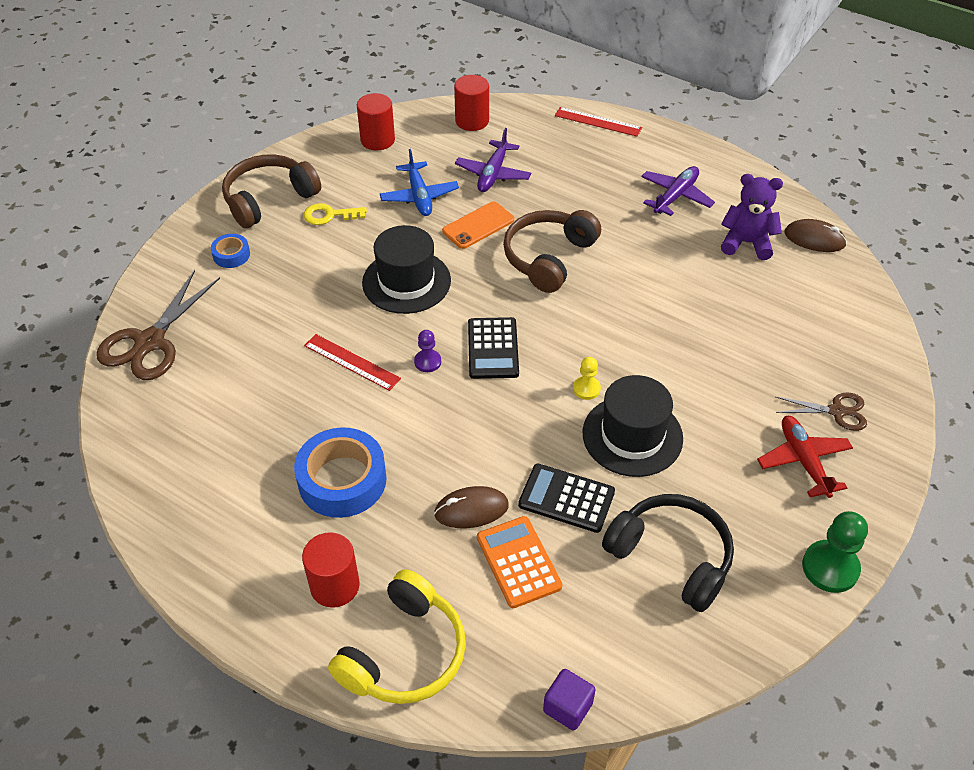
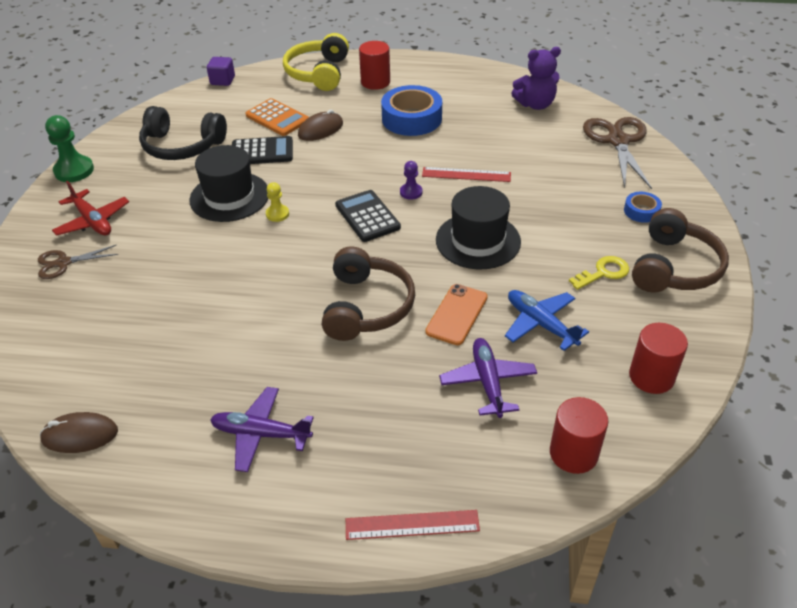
camera: 155 degrees right, 5 degrees down
(675, 196) = (261, 434): purple plane -> purple plane turned 90 degrees clockwise
(746, 243) = (162, 399): purple teddy bear -> purple teddy bear (535, 104)

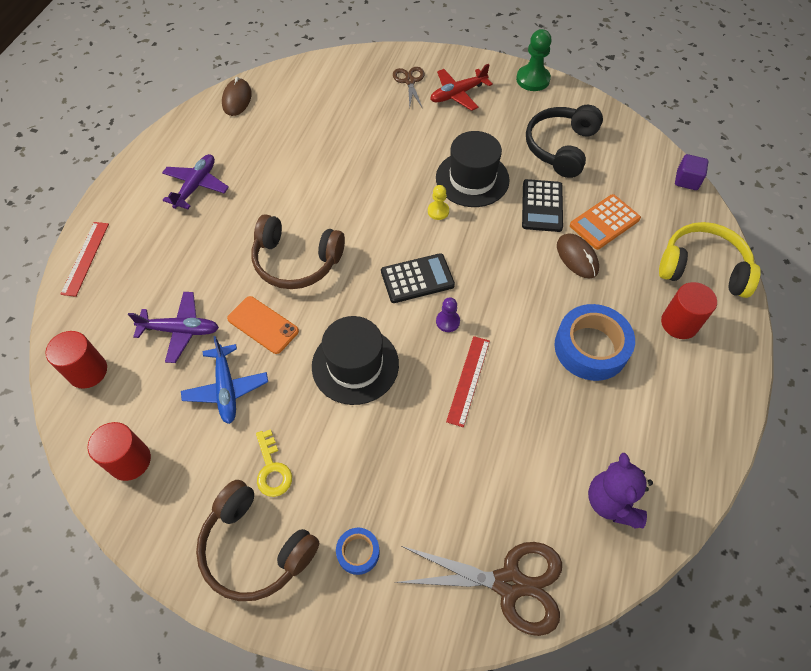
camera: 100 degrees right, 15 degrees up
(541, 324) = (226, 388): blue plane -> blue plane turned 105 degrees clockwise

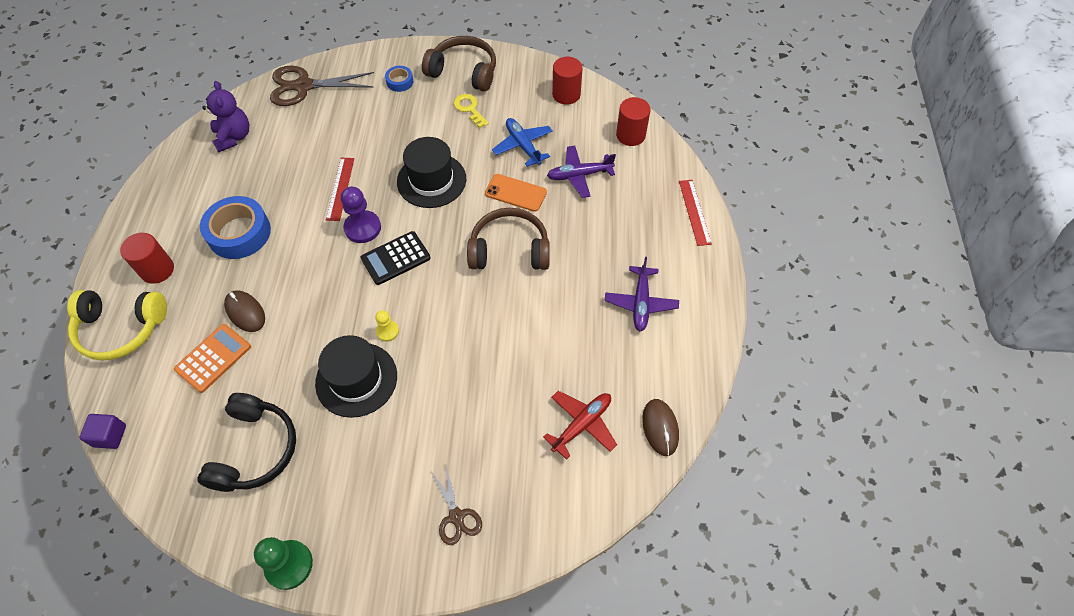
camera: 165 degrees right, 0 degrees up
(447, 321) = (362, 228): purple pawn -> purple pawn, size x1.76
(458, 94) = (389, 508): red plane -> red plane (582, 424)
(542, 206) = (279, 362): black calculator -> none

